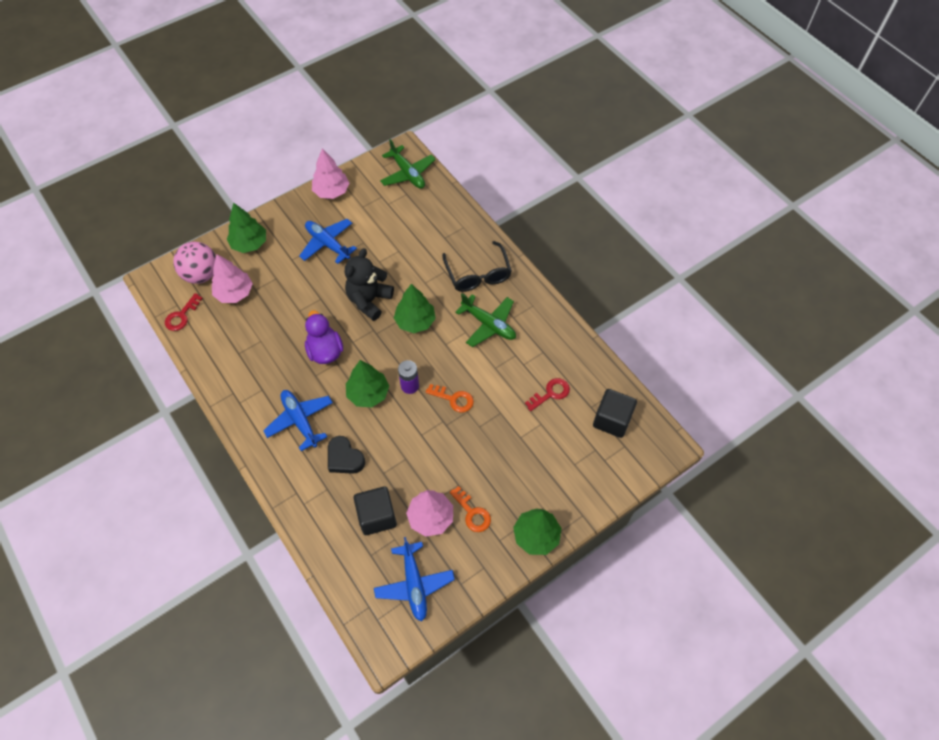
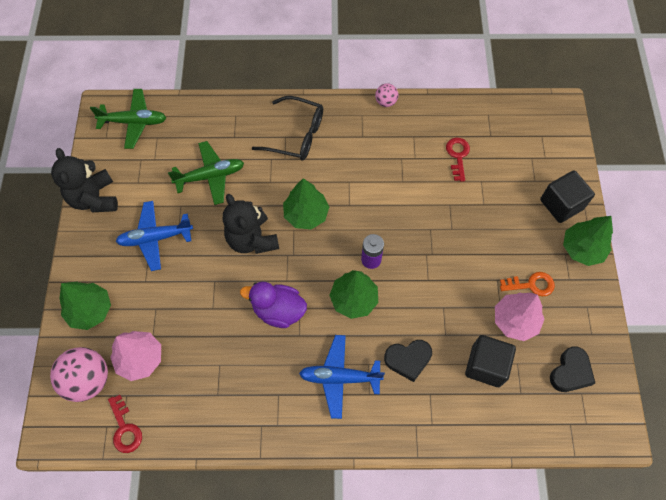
camera: 55 degrees left, 5 degrees up
(331, 191) = (94, 198): pink tree -> black teddy bear
(414, 584) = (570, 372): blue plane -> black heart
(454, 399) = (410, 232): orange key -> none
(488, 324) = (355, 159): green plane -> green plane (210, 176)
(559, 314) = (385, 102): none -> pink ball
(612, 420) = (512, 129): black cube -> black cube (561, 204)

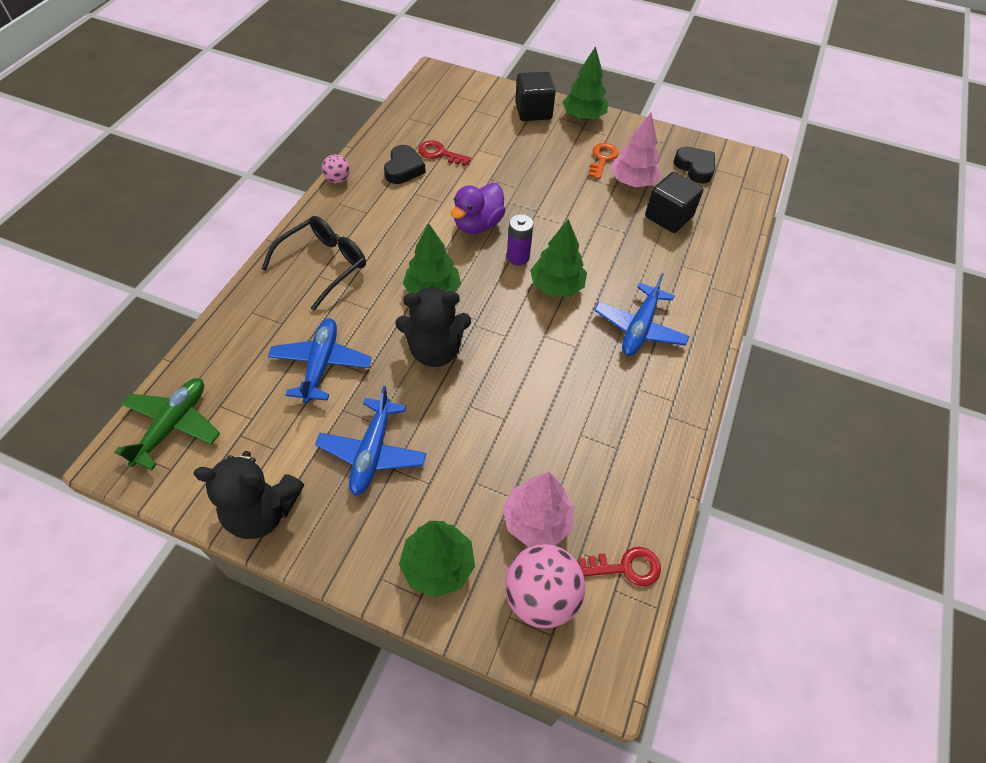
camera: 70 degrees left, 10 degrees down
(210, 176) = (321, 364): green plane -> blue plane
(278, 311) = (538, 355): purple duck -> purple duck (478, 224)
(408, 359) = (641, 268): black heart -> black heart (404, 169)

